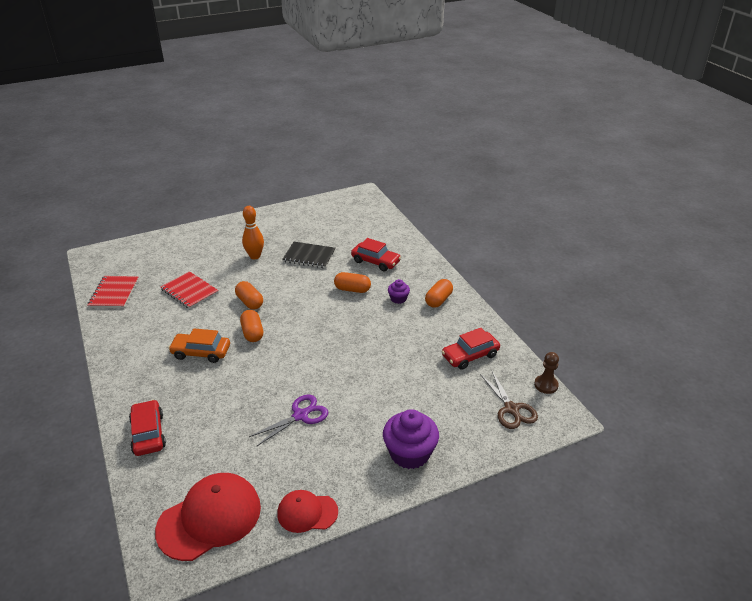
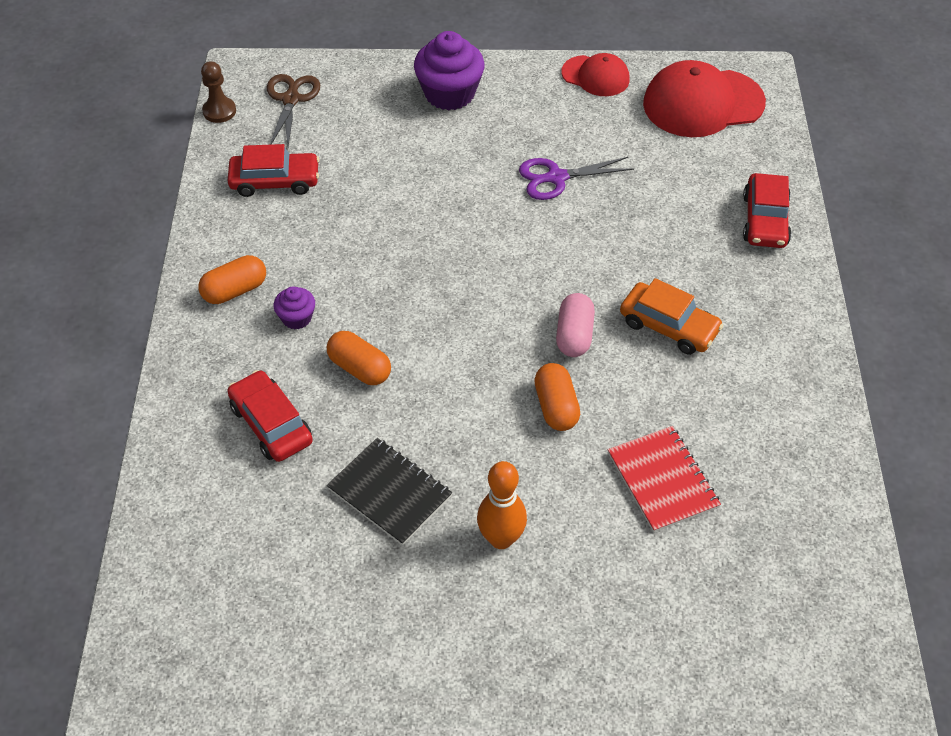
camera: 155 degrees left, 15 degrees up
(114, 293) = (816, 534): red notebook -> none
(252, 333) = (574, 335): orange capsule -> pink capsule

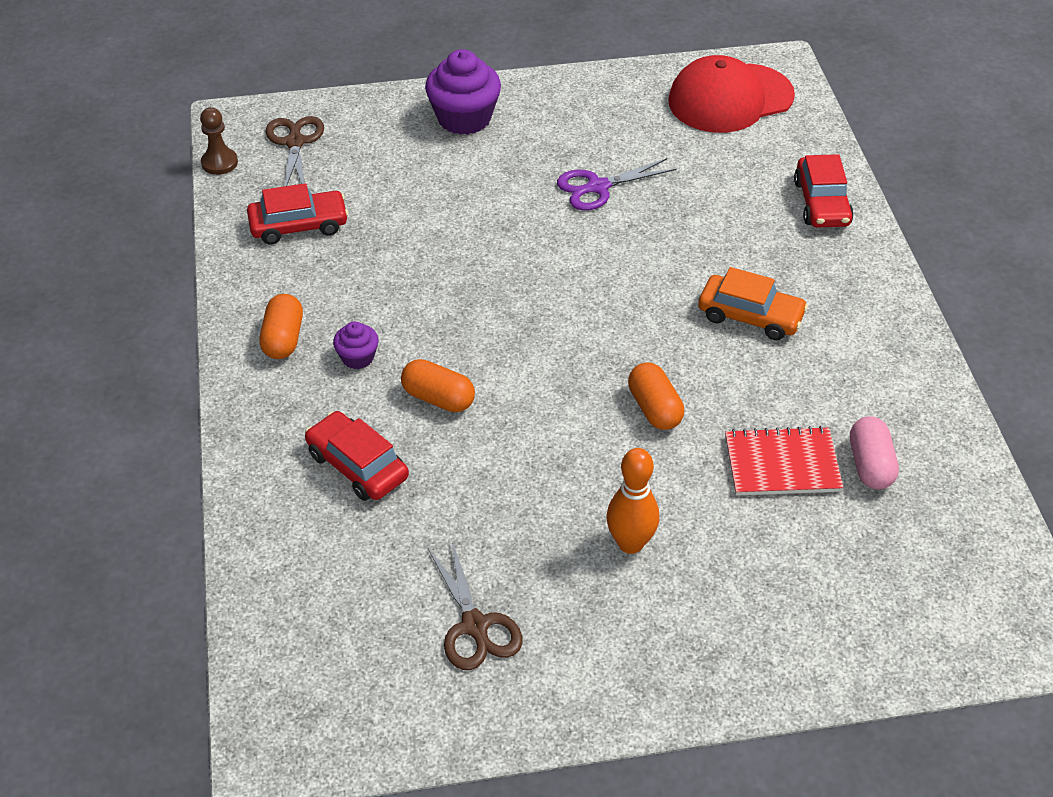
camera: 10 degrees left, 5 degrees down
(235, 290) = (283, 339): orange capsule -> orange capsule turned 45 degrees counterclockwise
(339, 599) = (475, 626): none -> brown scissors
(390, 492) = (502, 515): black notebook -> none
(574, 335) = (655, 337): pink capsule -> pink capsule (870, 465)
(595, 76) = (613, 84): red cap -> none
(662, 480) = (782, 464): red notebook -> red notebook turned 60 degrees counterclockwise

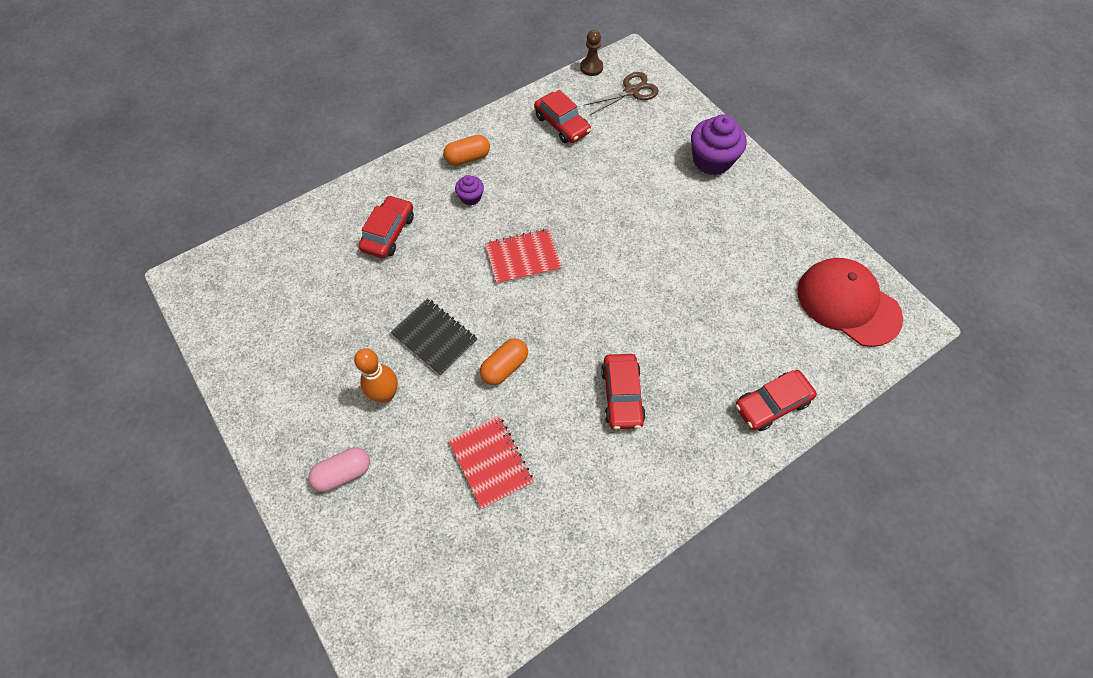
camera: 65 degrees right, 15 degrees up
(438, 398) = (457, 249): orange capsule -> none
(475, 626) = (294, 337): brown scissors -> none
(497, 337) = (523, 257): none -> red notebook
(569, 465) = (434, 337): none -> black notebook
(597, 187) = (694, 258): purple scissors -> none
(750, 316) = (622, 395): orange car -> red car
(870, 465) = (516, 522): pink capsule -> pink capsule (343, 473)

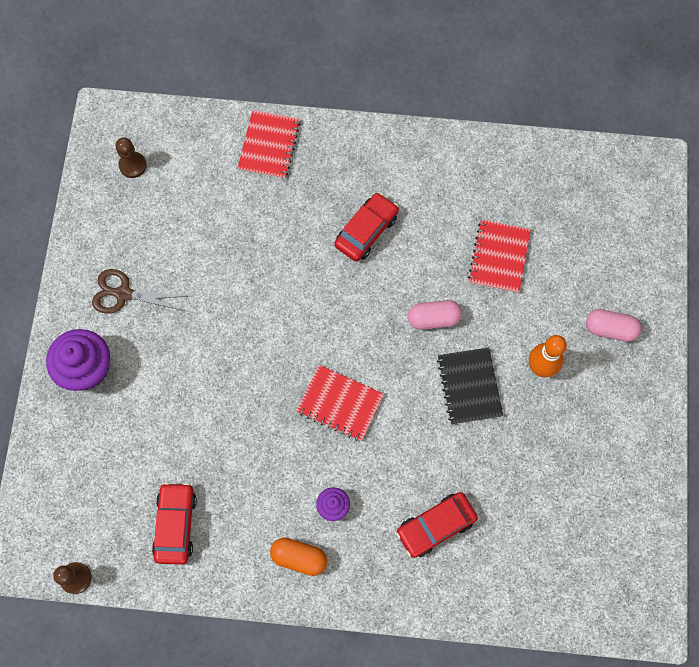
camera: 140 degrees left, 10 degrees up
(504, 367) = (433, 318): orange capsule -> pink capsule
(631, 91) = (70, 510): brown scissors -> brown scissors (123, 294)
(771, 404) = (269, 145): red car -> red notebook
(848, 303) = (133, 165): red cap -> brown pawn

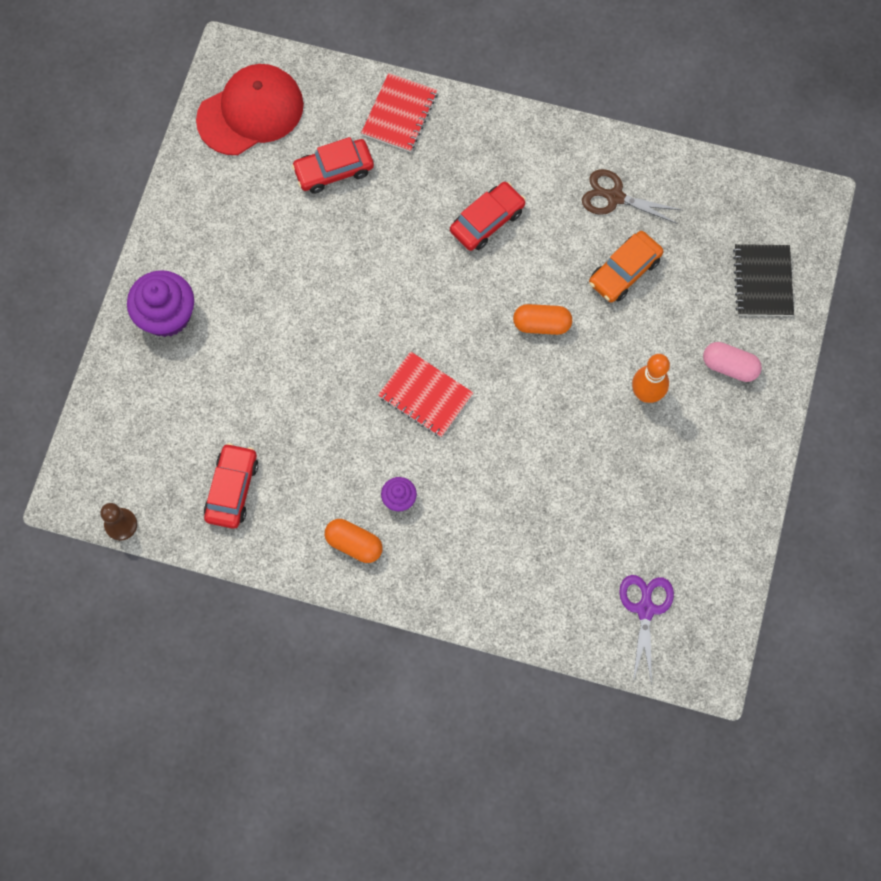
camera: 10 degrees right, 0 degrees up
(123, 294) = (218, 245): brown scissors -> brown scissors (614, 197)
(133, 165) = (250, 112): brown pawn -> red cap
(433, 318) = (541, 324): pink capsule -> orange capsule
(435, 526) = (502, 537): red car -> red car (334, 170)
(469, 386) = (566, 401): black notebook -> black notebook (762, 281)
(499, 257) = (624, 271): red notebook -> orange car
(579, 571) = (645, 609): none -> purple scissors

